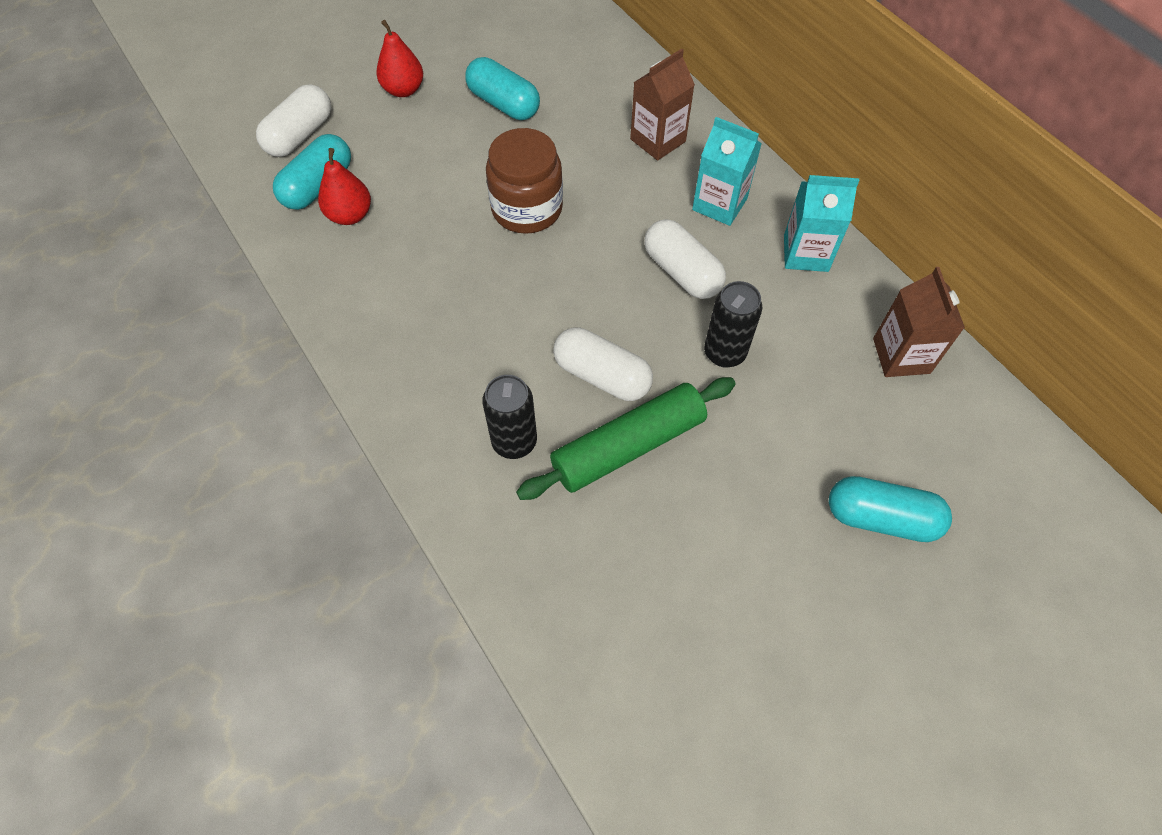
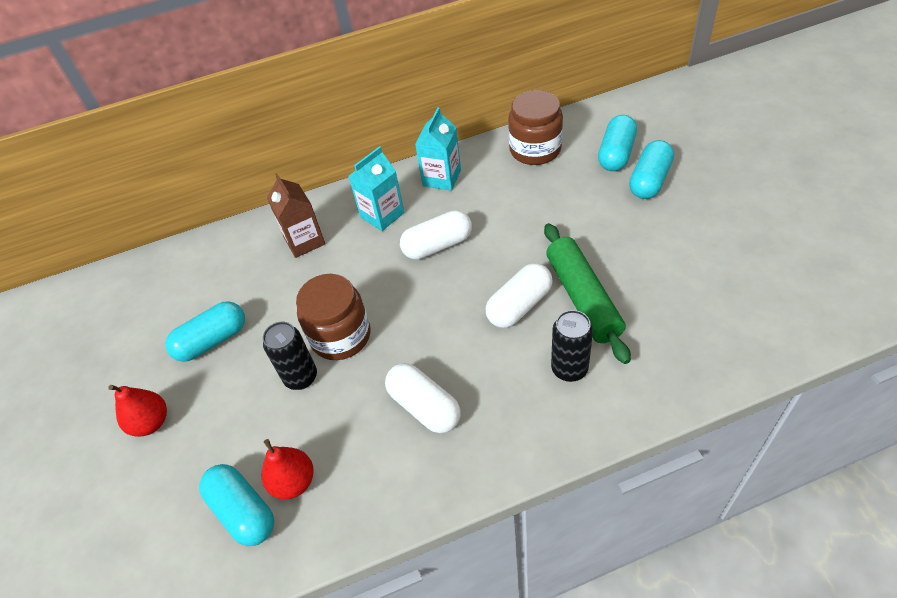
camera: 70 degrees left, 10 degrees down
(300, 135) = (164, 528): white capsule -> white capsule (424, 406)
(724, 353) = (514, 233): black can -> black can (301, 377)
(901, 356) = (535, 150): brown carton -> brown jar
(928, 466) = (616, 154): none -> turquoise capsule

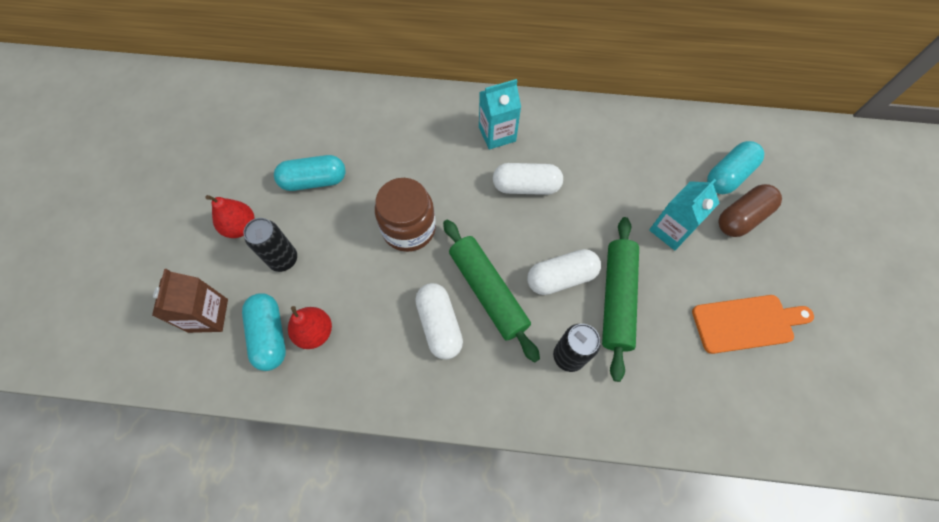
camera: 20 degrees right, 15 degrees up
(301, 377) = (362, 248): black can -> black can (283, 259)
(304, 241) = (424, 127): brown carton -> brown carton (208, 315)
(442, 178) = (564, 123): turquoise carton -> turquoise carton (671, 230)
(456, 352) = (488, 292): none -> green rolling pin
(535, 150) = (659, 135): brown jar -> none
(649, 181) = (742, 217): turquoise capsule -> brown capsule
(709, 260) = (746, 323): none -> orange cutting board

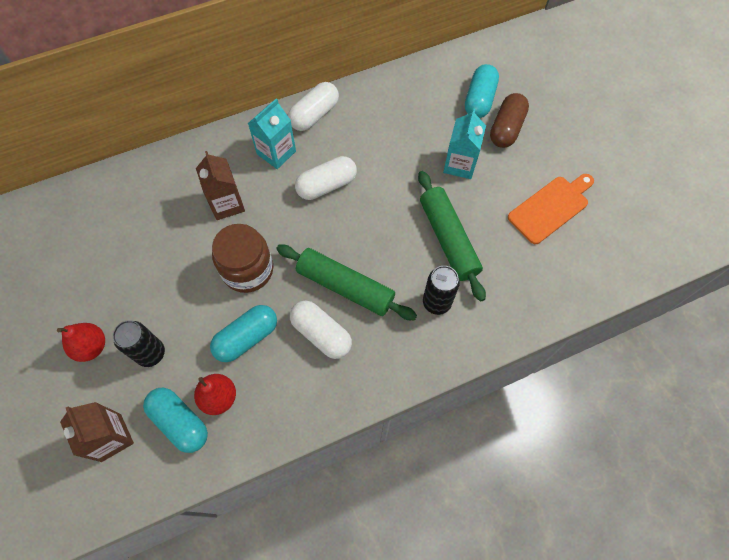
camera: 30 degrees left, 0 degrees up
(314, 181) = (135, 272): turquoise capsule -> turquoise capsule (246, 338)
(426, 159) = (227, 204): none -> brown carton
(561, 277) = (397, 245): white capsule -> white capsule (314, 115)

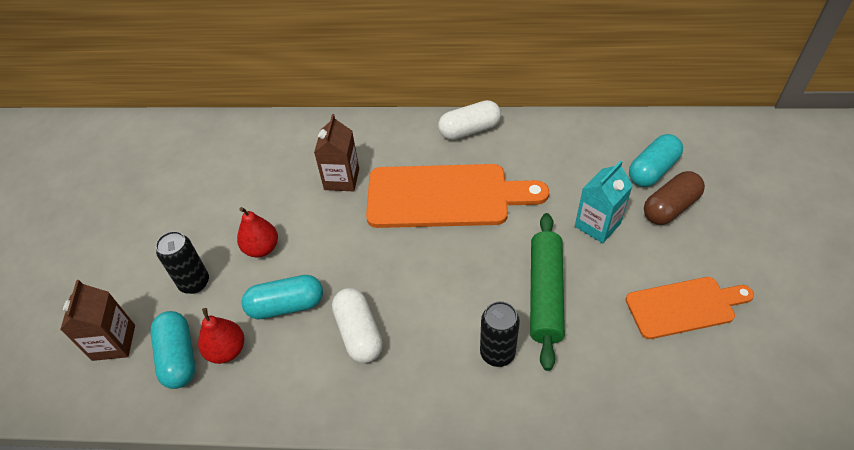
camera: 30 degrees right, 15 degrees down
(91, 347) = (150, 256): red pear -> red pear (261, 248)
(247, 270) = (325, 244): brown jar -> none
(276, 153) = (413, 151): turquoise carton -> none
(326, 185) = (445, 196): white capsule -> orange cutting board
(345, 287) = (409, 297): green rolling pin -> none

